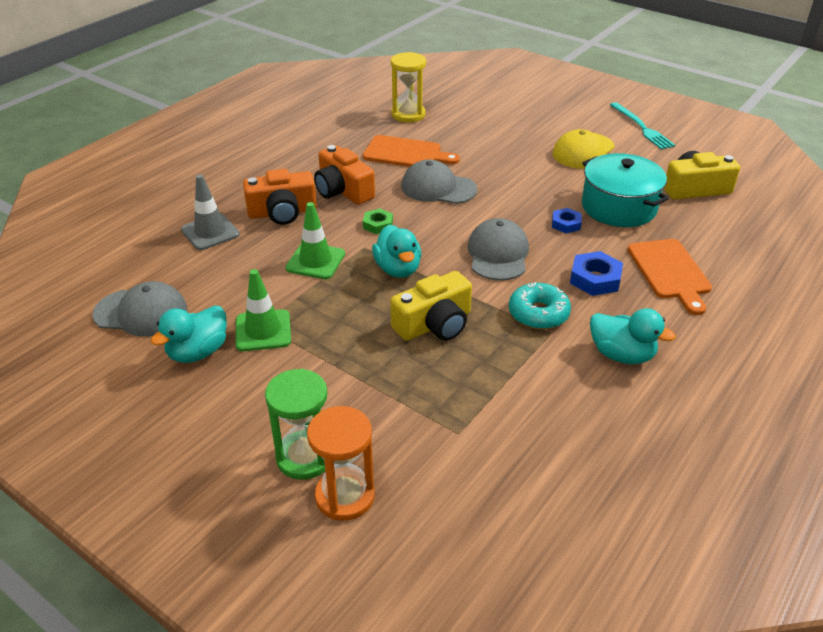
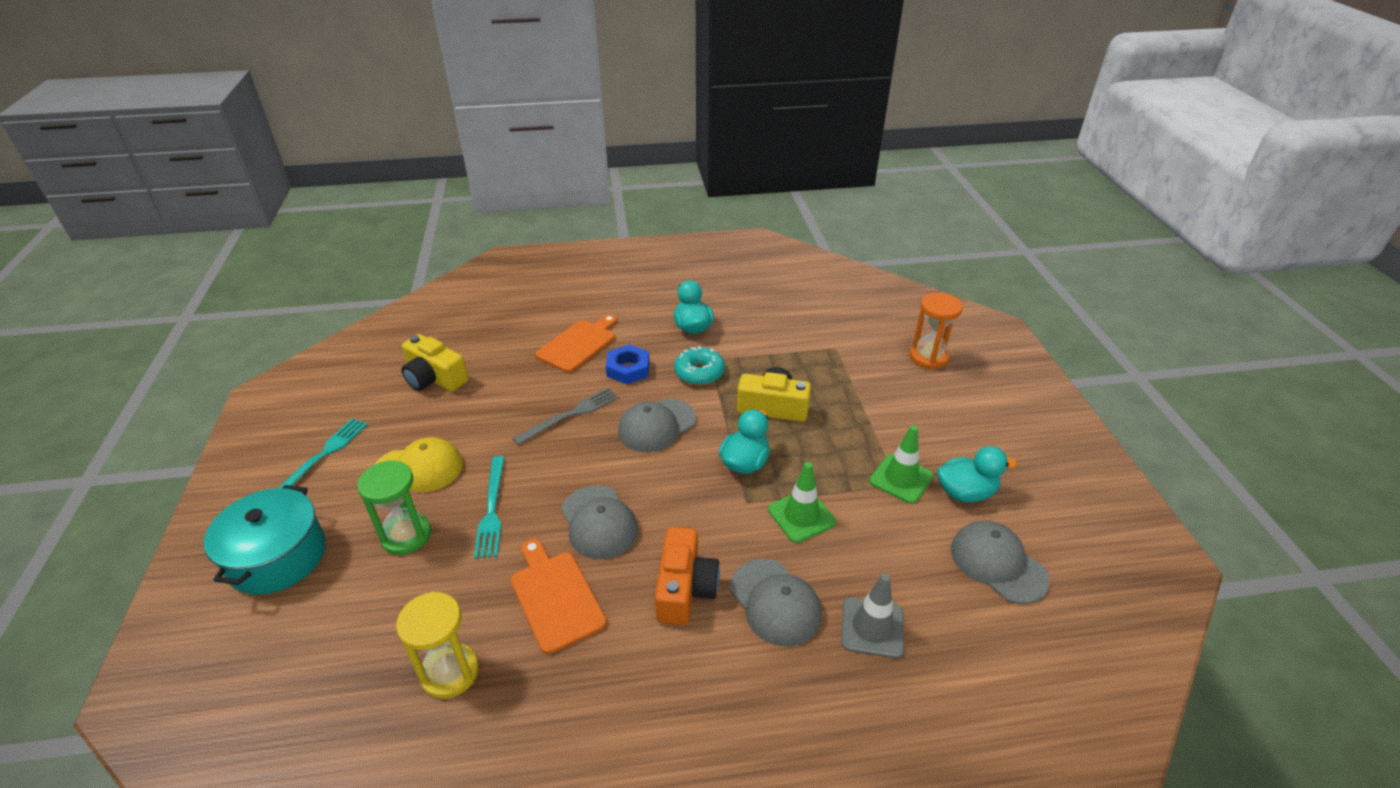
camera: 135 degrees left, 0 degrees up
(282, 212) = (775, 602): orange camera -> grey cap
(304, 457) = (936, 385): green hourglass -> green hourglass (406, 535)
(378, 225) = (706, 518): green nut -> none
(506, 160) = (492, 509): none -> turquoise fork
(566, 224) = (570, 415): blue nut -> grey fork
(618, 207) = (511, 402): turquoise pot -> turquoise pot (277, 557)

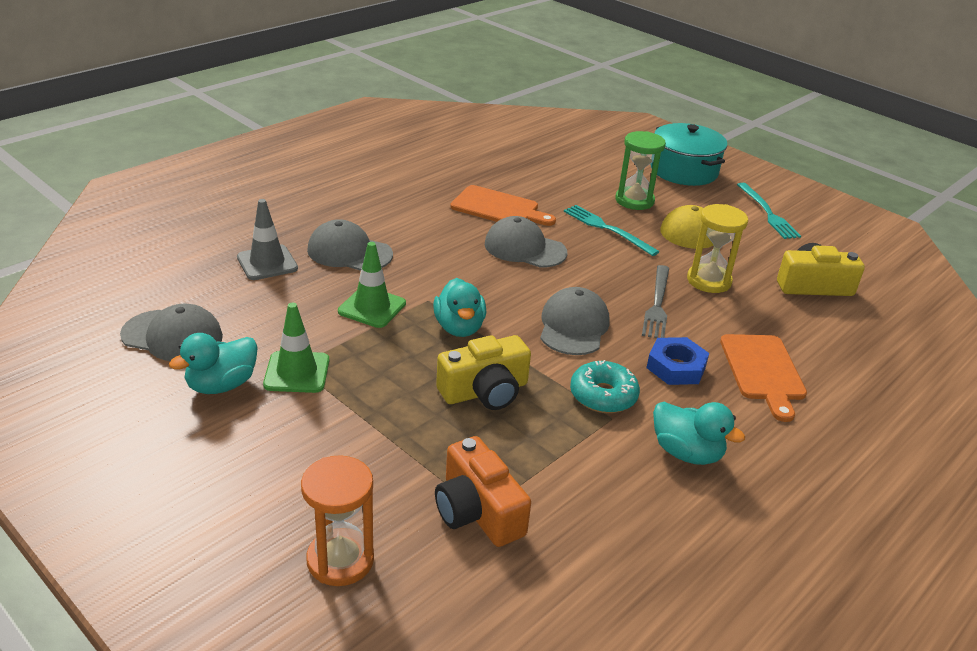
camera: 140 degrees right, 5 degrees down
(450, 672) = (511, 168): yellow hourglass -> yellow hourglass (709, 281)
(685, 588) = (420, 238): orange camera -> orange camera (477, 511)

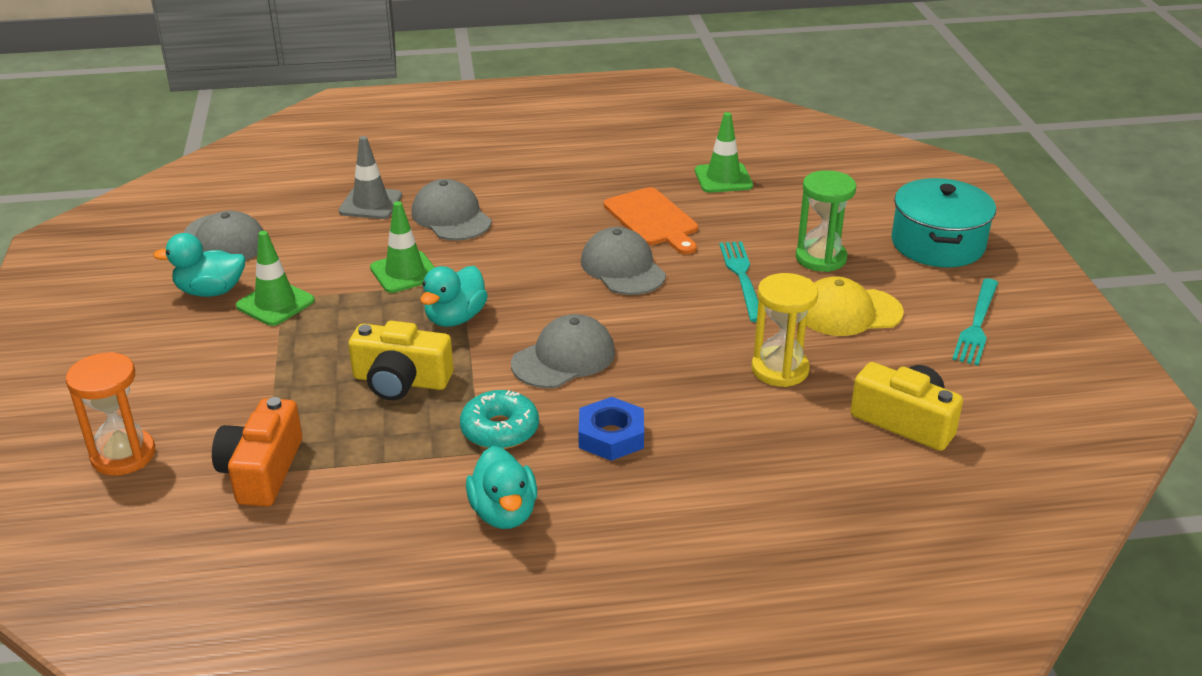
camera: 40 degrees right, 0 degrees up
(505, 166) = (723, 178): none -> green traffic cone
(657, 304) = (683, 371): grey fork -> none
(763, 371) = (700, 479): orange cutting board -> none

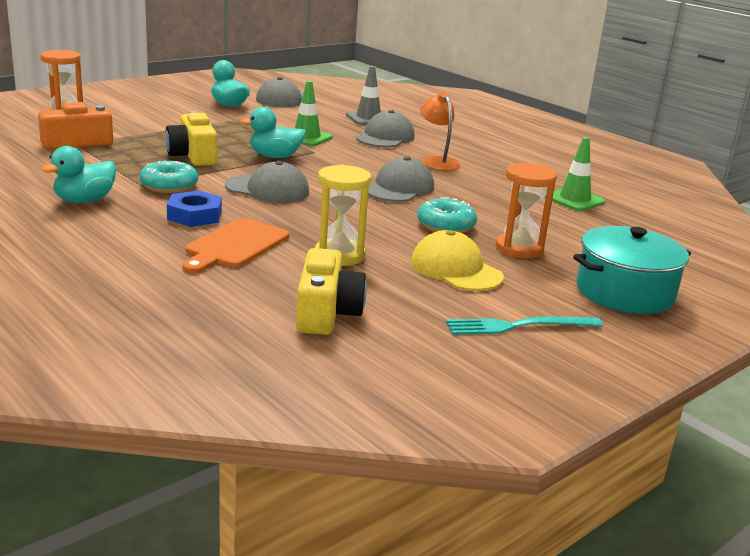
camera: 55 degrees right, 10 degrees down
(275, 303) = (235, 118): green traffic cone -> none
(558, 213) = (437, 161): none -> orange lamp
(653, 220) = (476, 187): orange cutting board -> orange cutting board (235, 245)
(742, 278) = (445, 225): turquoise fork -> turquoise donut
(820, 258) = (519, 248): green hourglass -> orange hourglass

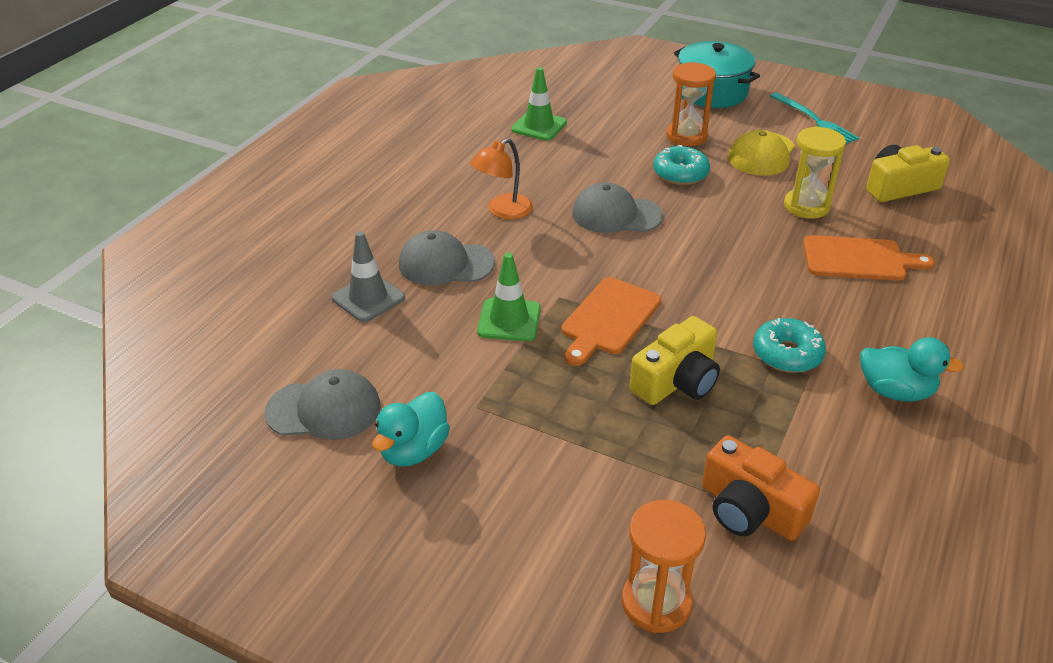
camera: 110 degrees left, 15 degrees up
(194, 215) = (832, 305): blue nut -> none
(267, 189) = (715, 288): grey cap -> none
(275, 156) = (609, 319): turquoise duck -> orange cutting board

